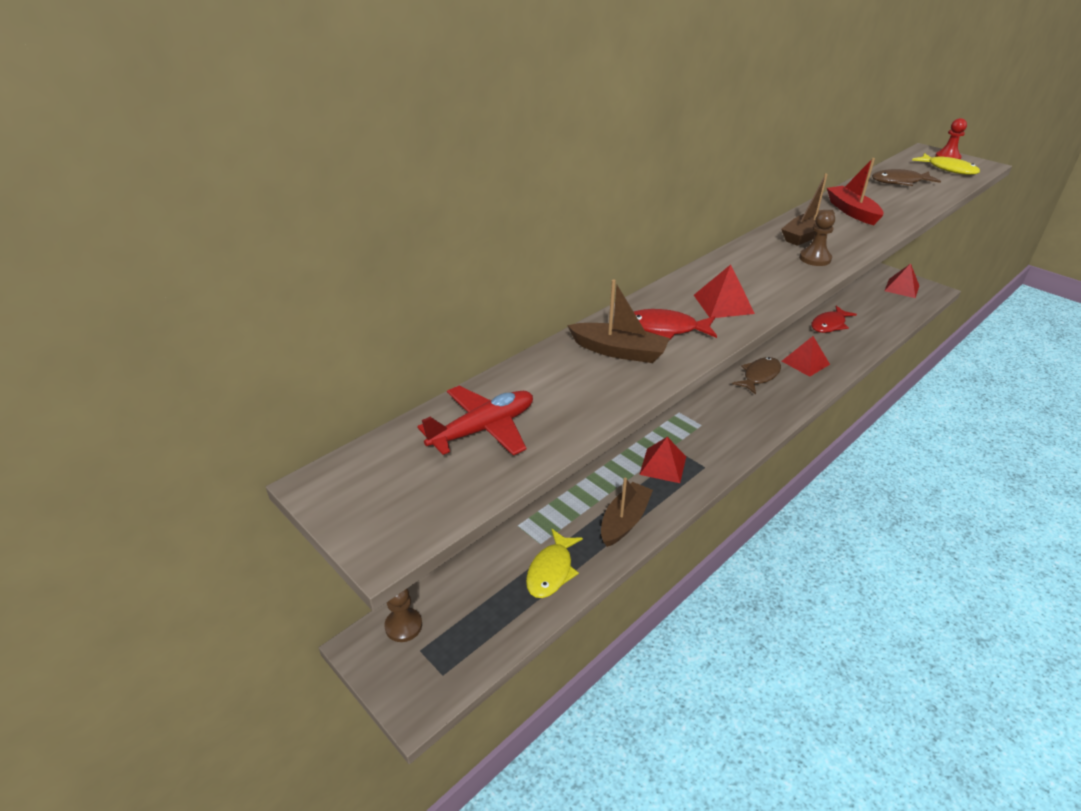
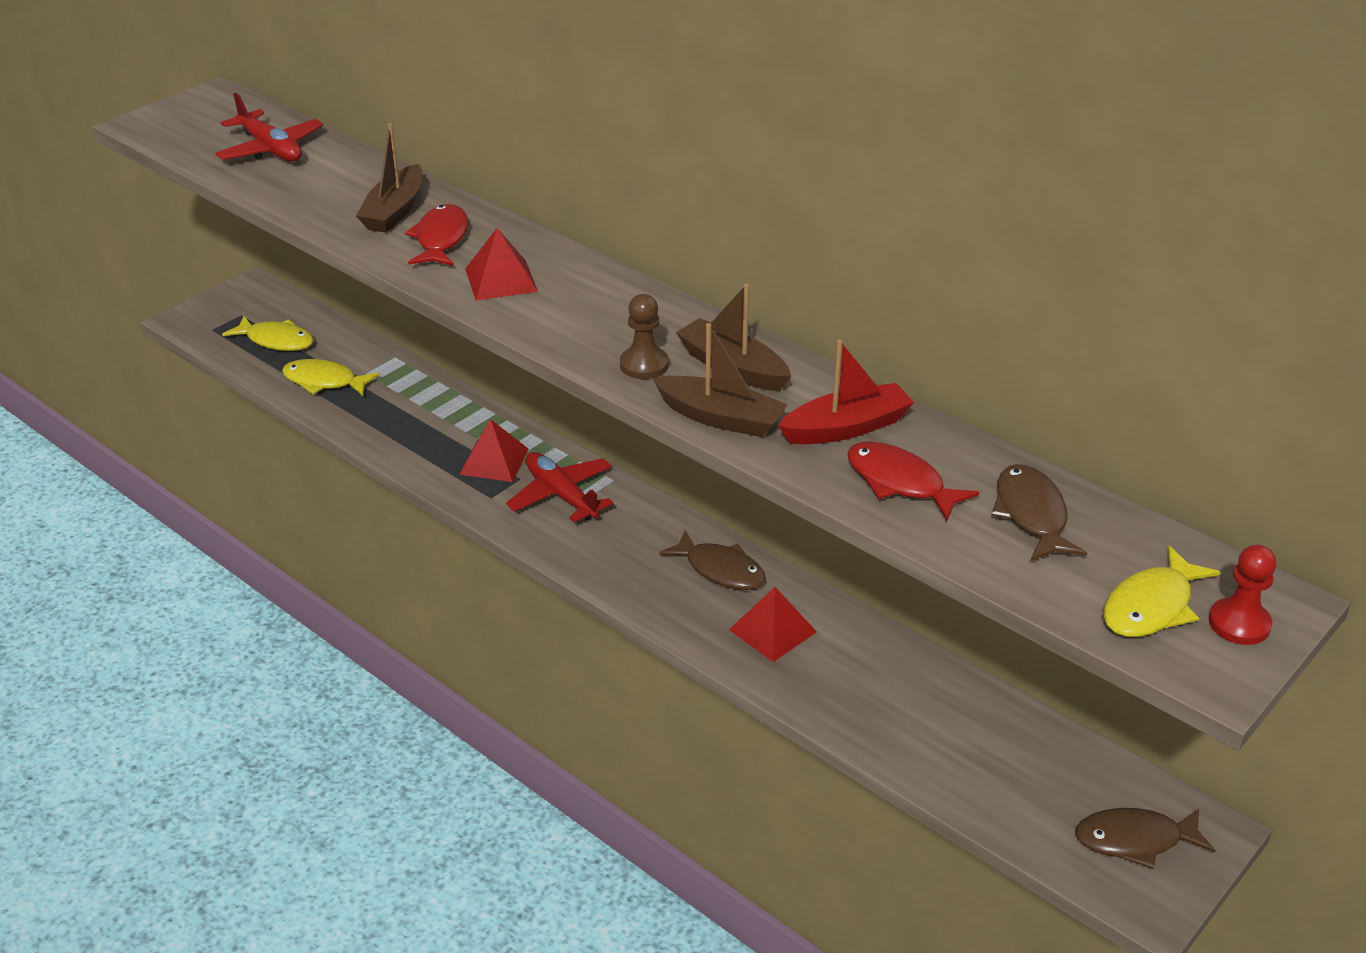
camera: 85 degrees right, 0 degrees up
(403, 626) = (270, 303): brown pawn -> none
(476, 613) = (276, 341): none -> yellow fish
(624, 521) = (394, 429): brown boat -> brown boat (721, 418)
(698, 434) = (561, 495): none -> red plane
(829, 325) = (919, 684): red fish -> red fish (900, 482)
(901, 288) = (1135, 840): red pyramid -> brown fish

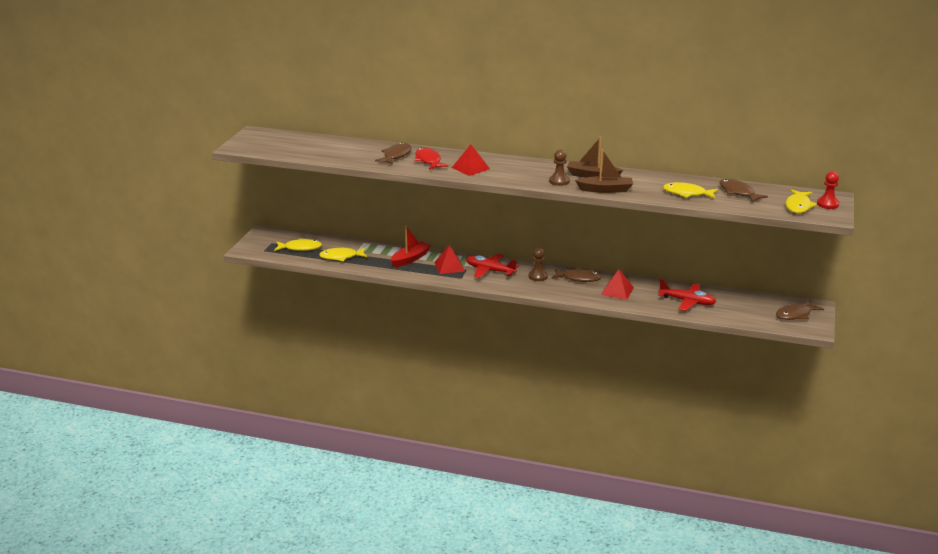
camera: 25 degrees left, 10 degrees down
(271, 149) = (310, 145): red plane -> red plane (687, 302)
(394, 211) = (396, 156): brown boat -> brown fish
(642, 539) = (538, 276): none -> brown pawn
(846, 428) = (652, 183): red boat -> red boat (410, 259)
(900, 482) = (687, 193): red fish -> yellow fish

